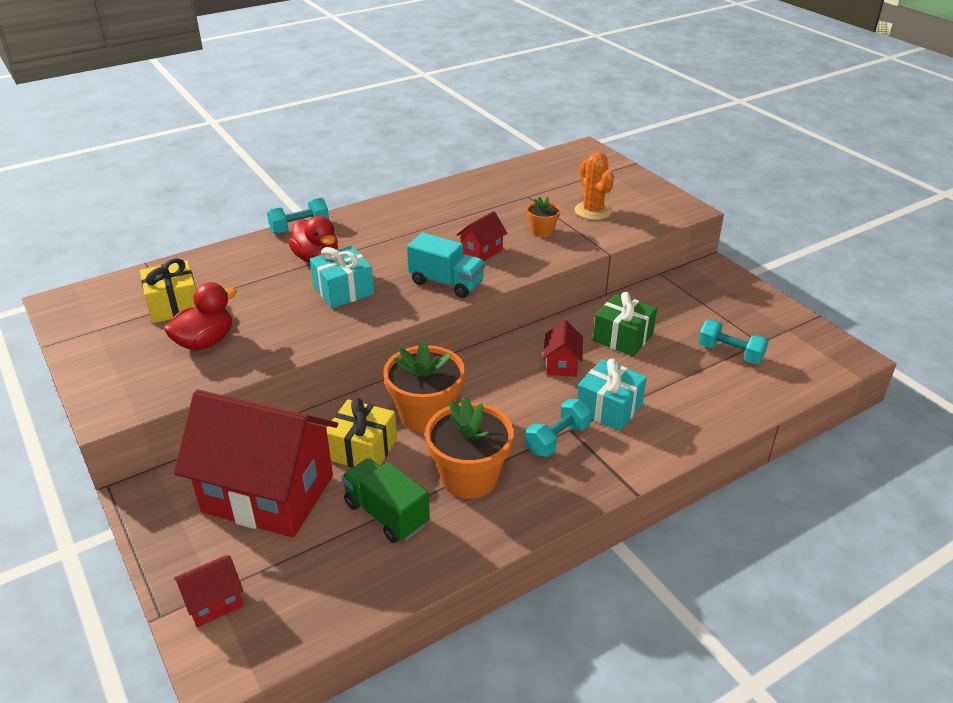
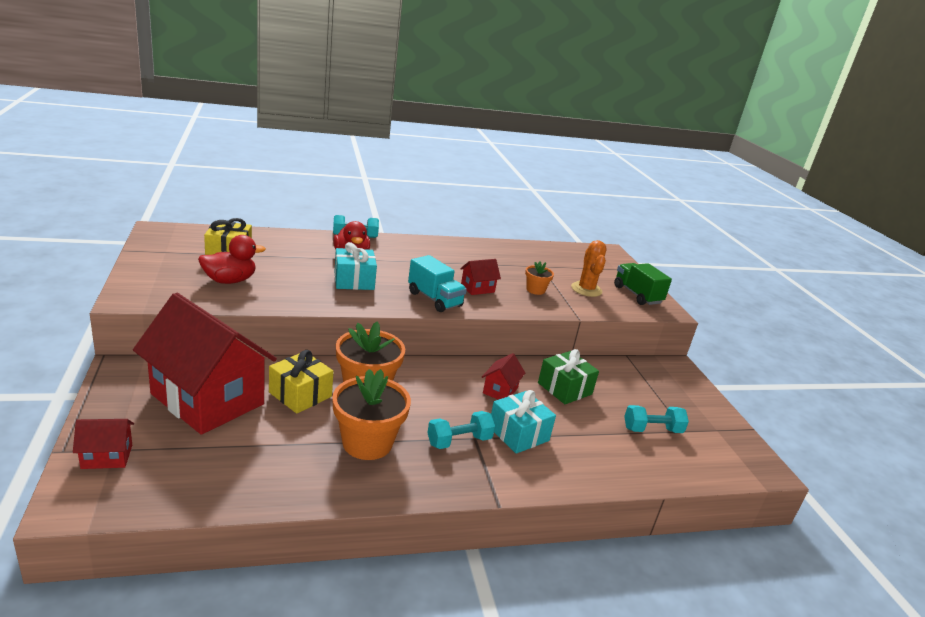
camera: 15 degrees right, 10 degrees down
(386, 514) = (283, 444): green truck -> green truck (637, 295)
(730, 353) = (652, 430): turquoise dumbbell -> turquoise dumbbell turned 60 degrees counterclockwise

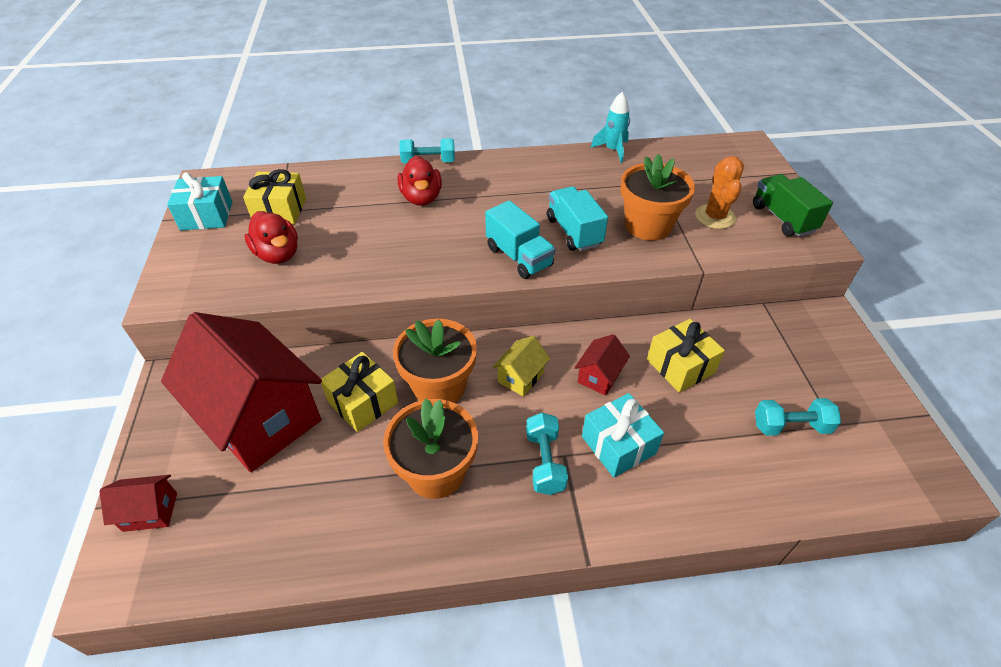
camera: 10 degrees right, 20 degrees up
(230, 281) = (278, 254): red duck -> red duck turned 75 degrees clockwise
(354, 281) = (422, 237): turquoise gift -> turquoise gift (207, 216)
(435, 387) = (520, 377): none -> yellow house
(459, 441) = (545, 462): turquoise dumbbell -> turquoise dumbbell turned 75 degrees counterclockwise
(477, 288) = (574, 232): red house -> turquoise truck
(505, 244) = (613, 150): none -> turquoise rocket
(535, 290) = (648, 226): orange flower pot -> orange flower pot, size x1.93
(564, 388) = (680, 366): green gift -> yellow gift

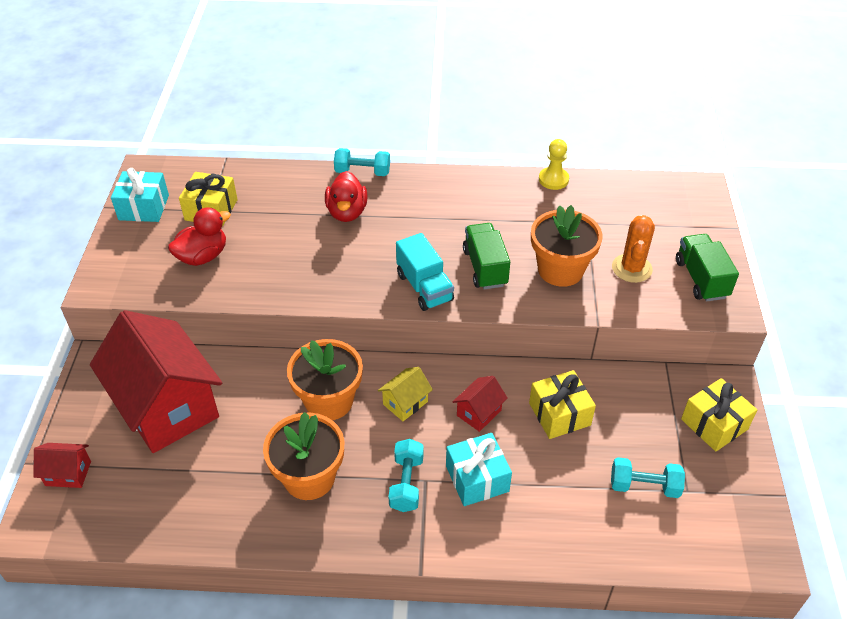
camera: 10 degrees right, 0 degrees up
(278, 254) = (203, 256): red duck -> red duck turned 105 degrees counterclockwise
(363, 402) = (258, 405): yellow gift -> yellow gift (714, 424)
(574, 232) = (485, 267): turquoise truck -> green truck
(613, 150) = (553, 179): turquoise rocket -> yellow pawn

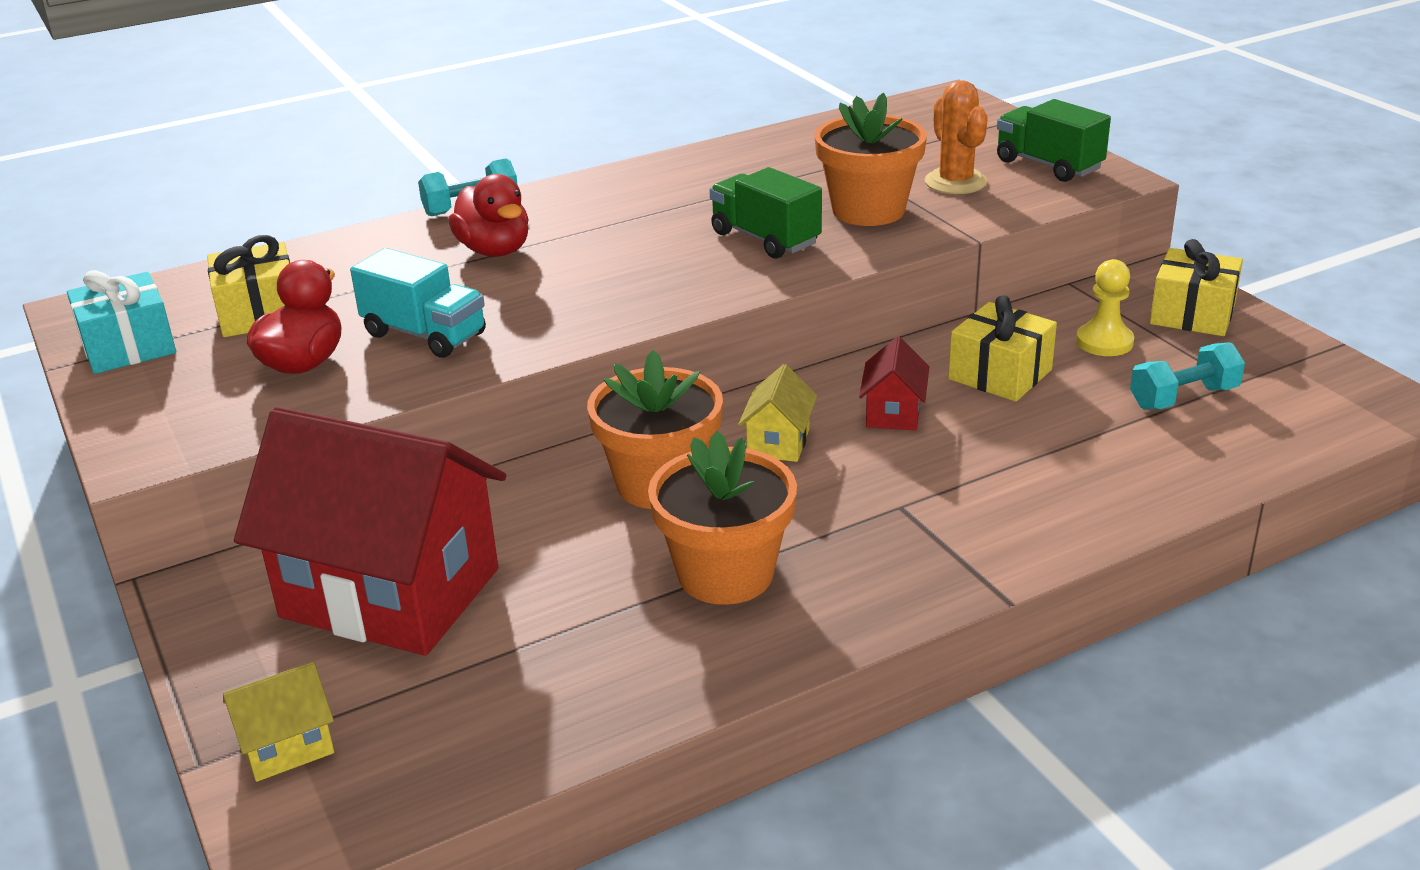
camera: 30 degrees left, 15 degrees down
(68, 473) = (287, 747): red house -> yellow house
(406, 483) = (878, 520): turquoise dumbbell -> none
(424, 287) = (703, 282): turquoise truck -> turquoise truck (425, 334)
(477, 478) = (969, 476): turquoise gift -> none
(553, 179) = (757, 140): yellow pawn -> yellow pawn (1104, 342)

